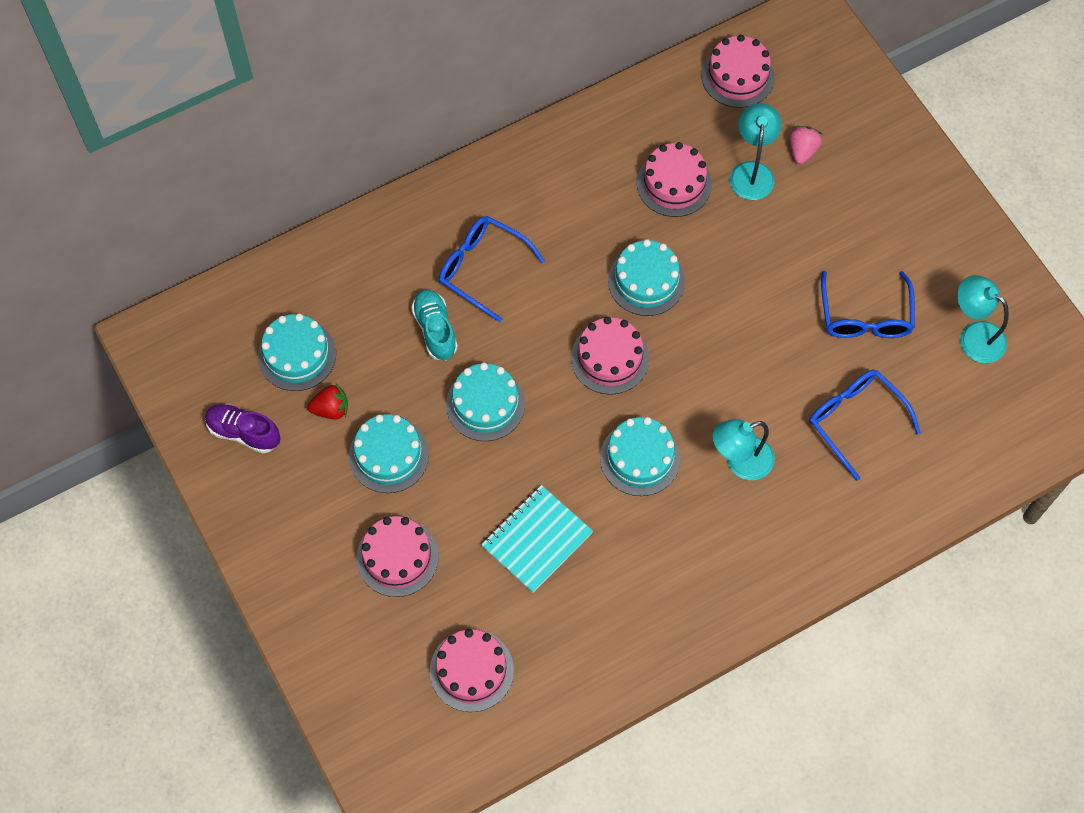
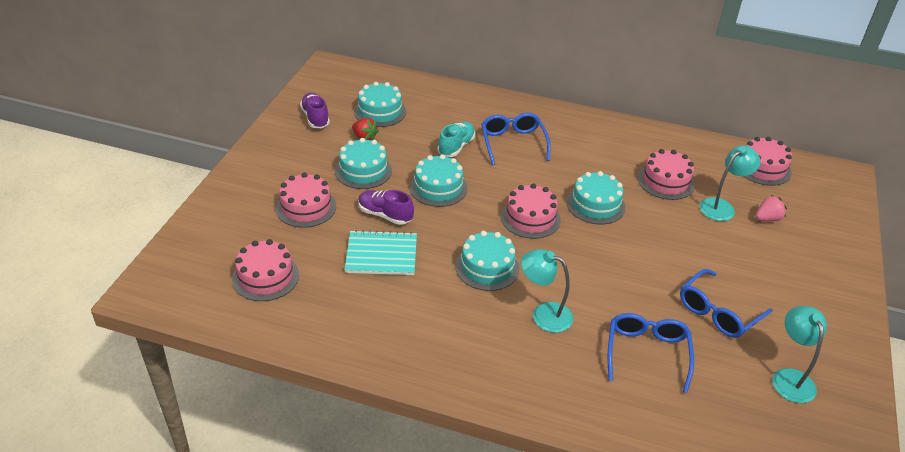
camera: 45 degrees right, 25 degrees down
(481, 490) = (385, 215): none -> purple shoe

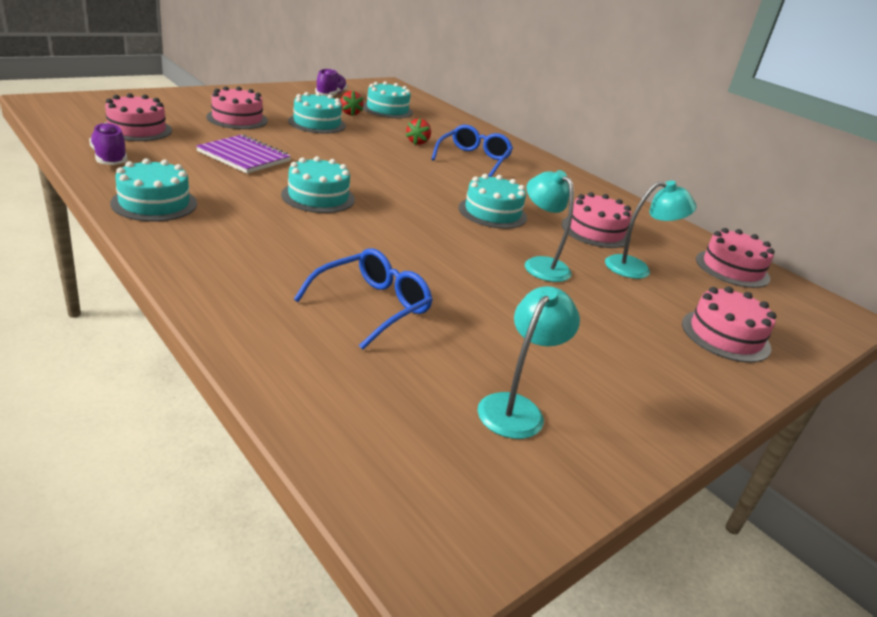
camera: 30 degrees right, 10 degrees down
(381, 255) = (244, 156): turquoise notebook -> purple notebook
(385, 215) = (289, 144): purple shoe -> purple shoe (110, 158)
(438, 187) = (361, 151): turquoise cake -> turquoise cake (154, 203)
(456, 147) = (418, 142): turquoise shoe -> red strawberry
(530, 218) = (412, 193): pink cake -> pink cake (725, 335)
(544, 314) = (316, 239): turquoise lamp -> turquoise lamp (540, 265)
(718, 312) = (507, 322): blue glasses -> none
(767, 219) = (683, 297): pink strawberry -> none

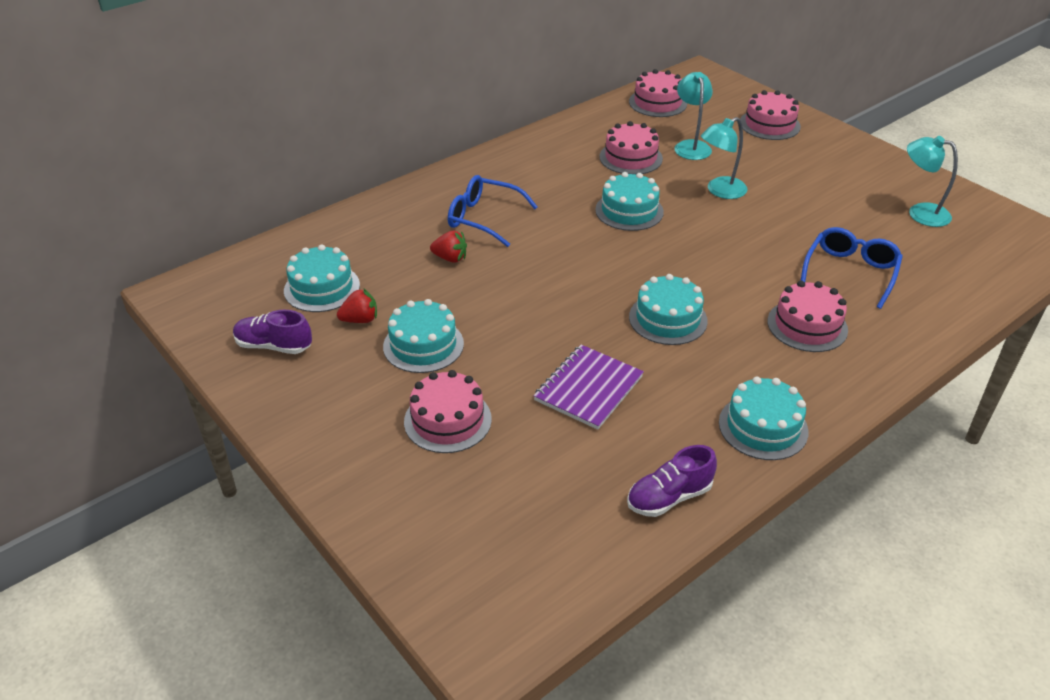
camera: 85 degrees left, 10 degrees up
(137, 129) = (551, 505): pink cake -> pink cake (807, 325)
(372, 306) = (850, 272): blue glasses -> blue glasses turned 75 degrees clockwise

